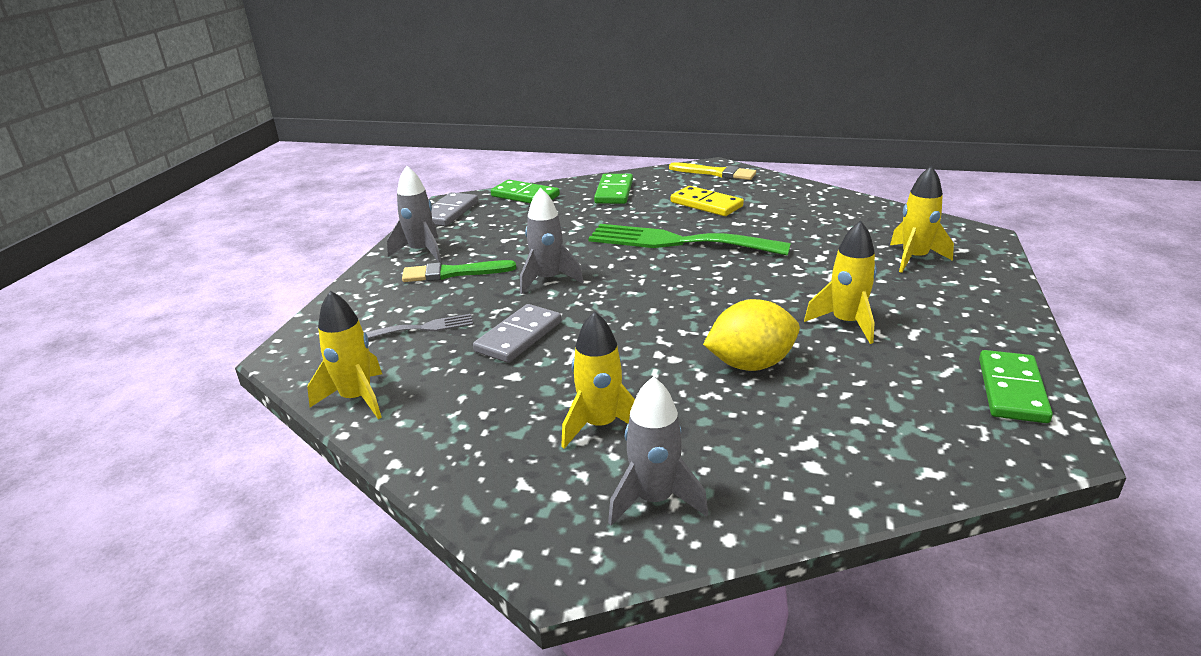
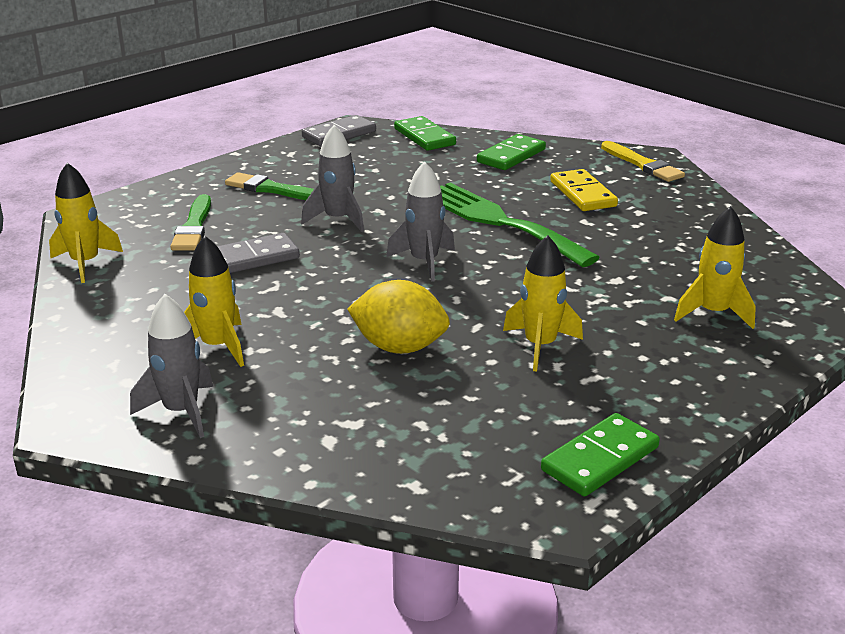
camera: 30 degrees right, 0 degrees up
(421, 251) = (272, 163): grey rocket -> grey rocket (424, 262)
(423, 328) = (194, 227): grey fork -> green brush

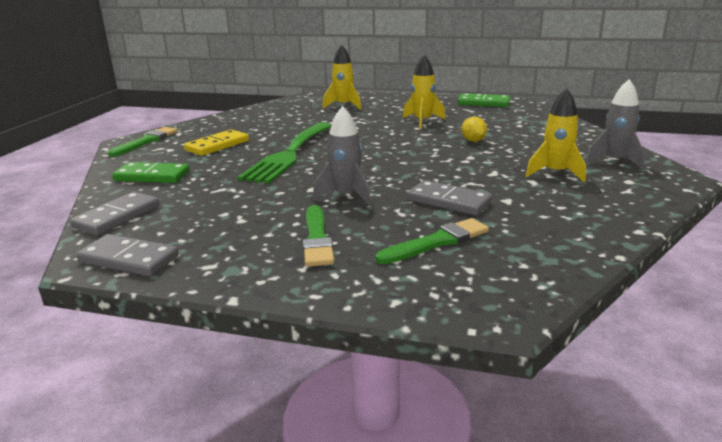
camera: 120 degrees left, 5 degrees down
(85, 263) = (567, 258): yellow rocket -> none
(399, 347) = (473, 141): yellow lemon -> yellow lemon, size x0.57
(424, 137) = (117, 217): green domino -> grey domino
(424, 262) = (374, 157): grey rocket -> none
(643, 164) = (146, 141): yellow brush -> green brush

